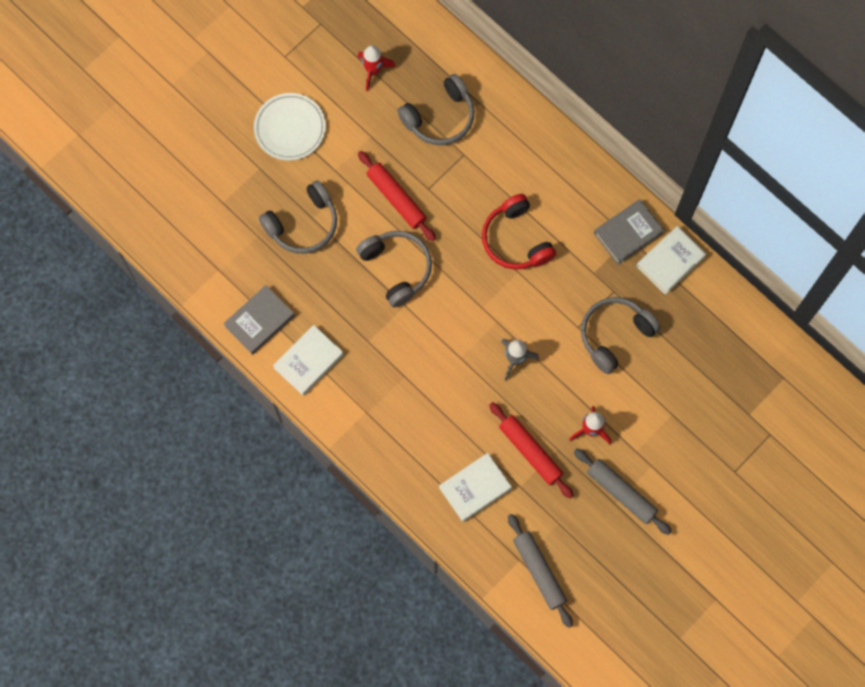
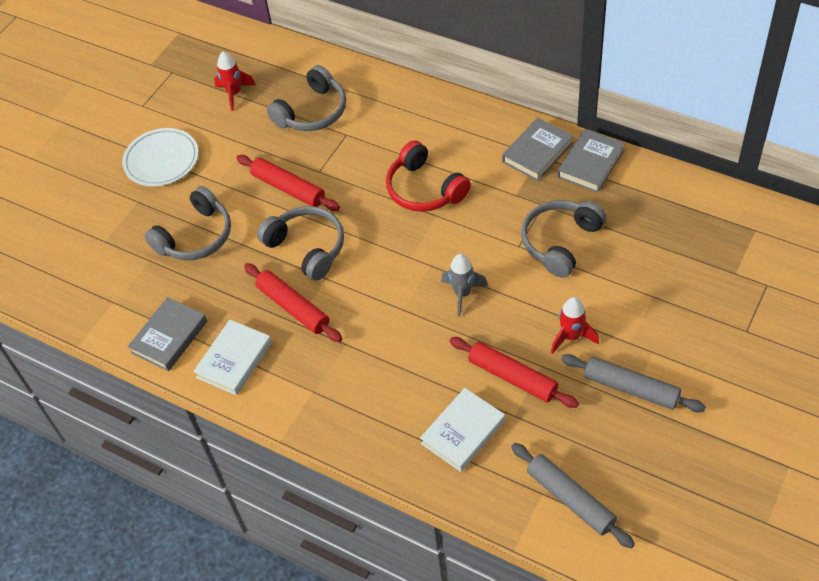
camera: 10 degrees left, 20 degrees down
(370, 326) = (293, 307): none -> red rolling pin
(670, 261) = (590, 164): white book -> grey book

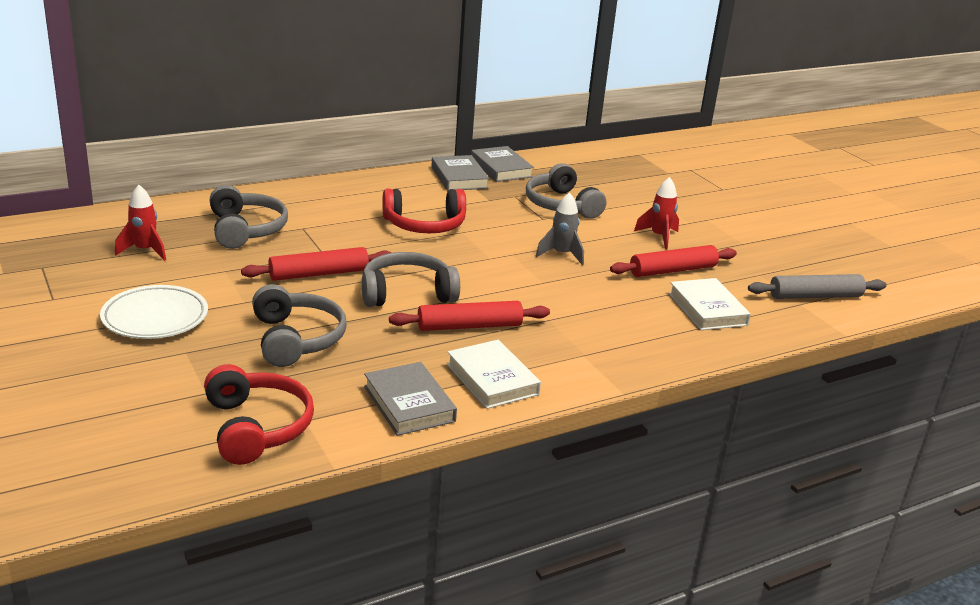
camera: 65 degrees left, 25 degrees down
(89, 286) = (256, 427): none -> red headphones
(631, 388) = (732, 238): grey rolling pin -> none

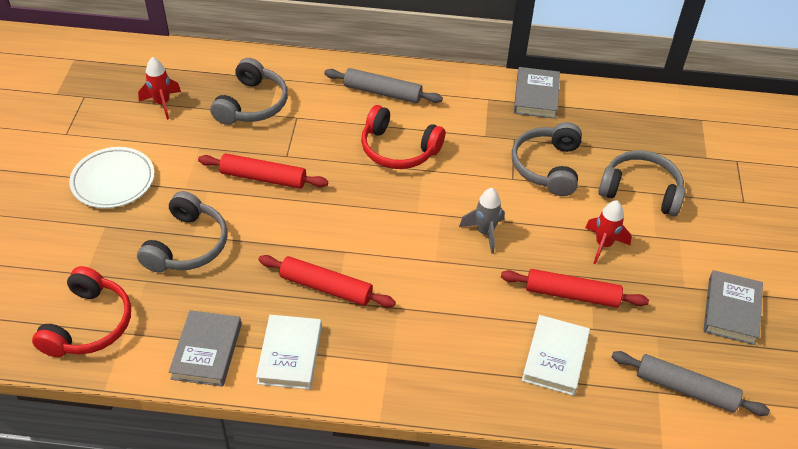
camera: 35 degrees right, 20 degrees up
(366, 194) = (382, 92): none -> grey rolling pin
(407, 293) = (311, 228): grey headphones -> grey headphones (640, 191)
(459, 177) = (484, 96): grey book -> grey book (731, 310)

